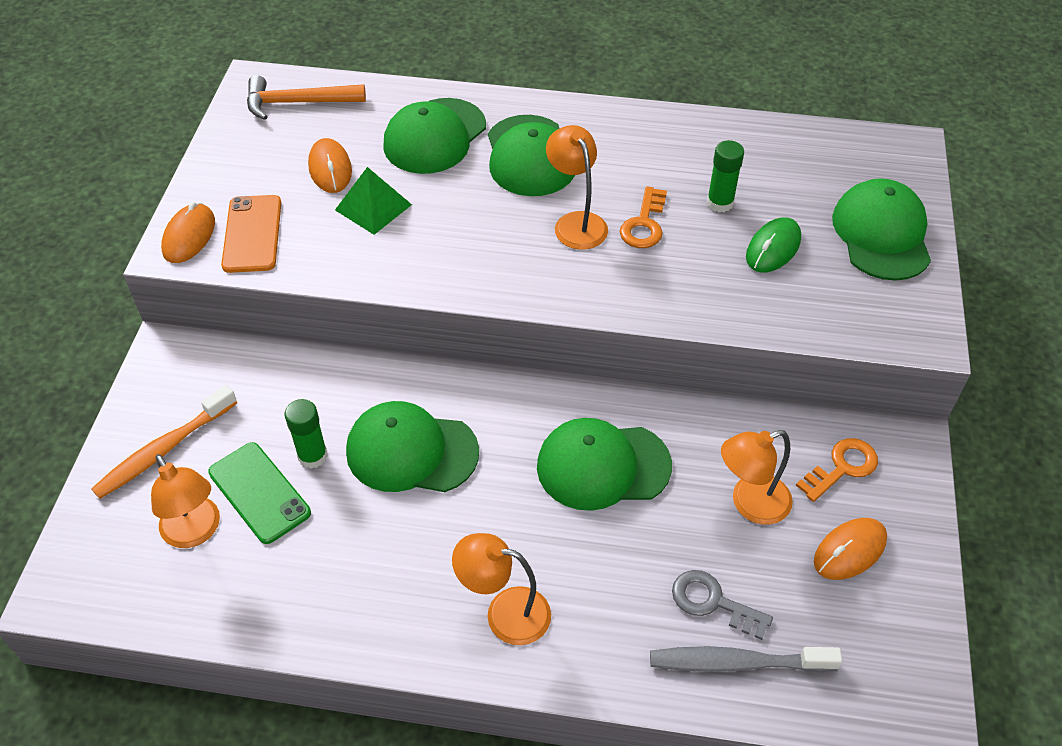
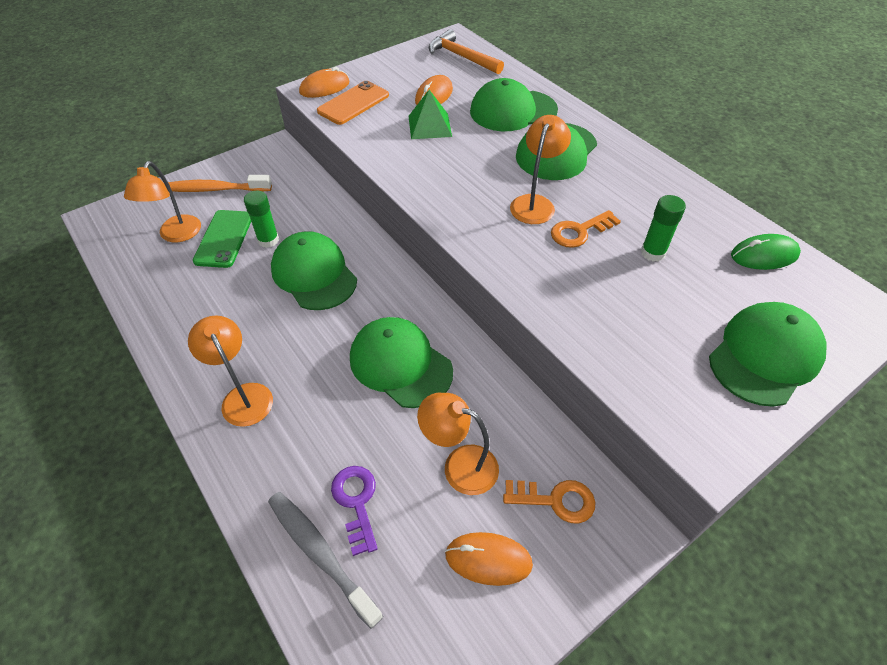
camera: 45 degrees right, 0 degrees up
(713, 602) = (356, 502): grey key -> purple key
(773, 248) = (656, 305): green mouse -> green mouse (764, 255)

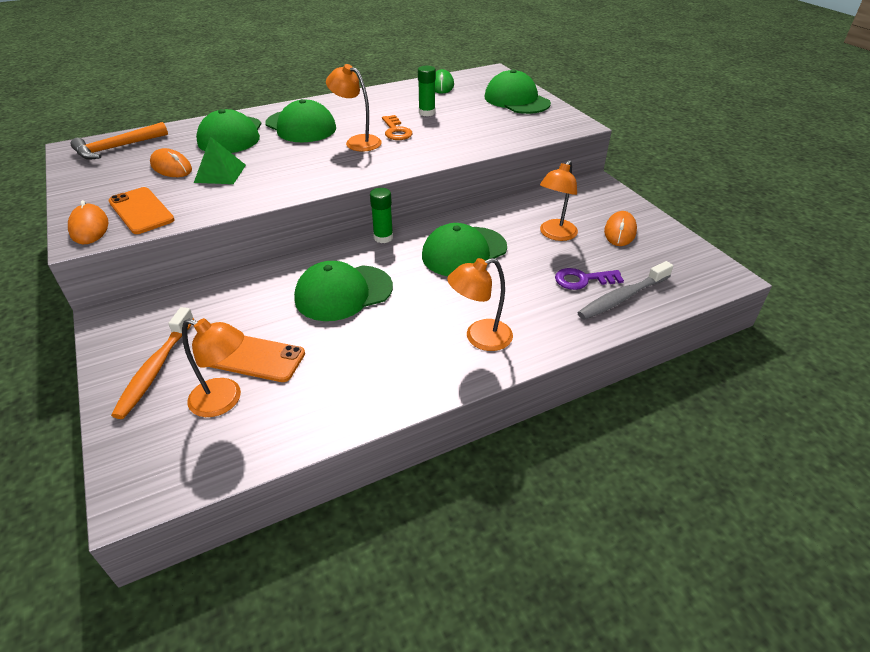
camera: 80 degrees left, 10 degrees down
(224, 239) = (255, 358): green phone -> orange phone
(268, 240) = (277, 323): green glue stick -> green glue stick (383, 237)
(555, 500) = (580, 204): orange key -> none

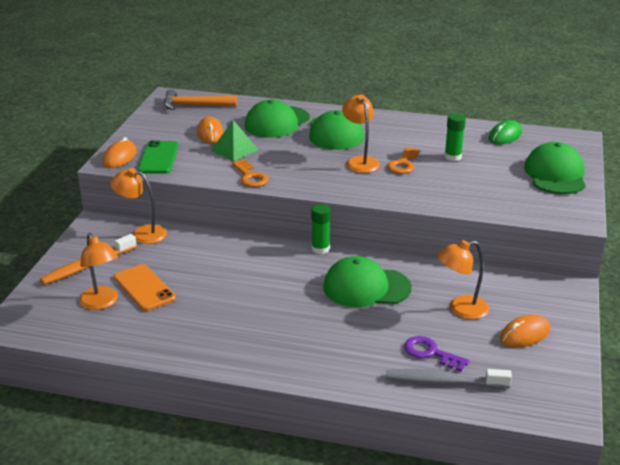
camera: 40 degrees right, 10 degrees down
(141, 211) = (158, 158): orange phone -> green phone
(271, 191) = (250, 176): none -> orange key
(343, 293) = (243, 274): green cap -> none
(479, 338) = (293, 350): orange lamp -> orange lamp (142, 233)

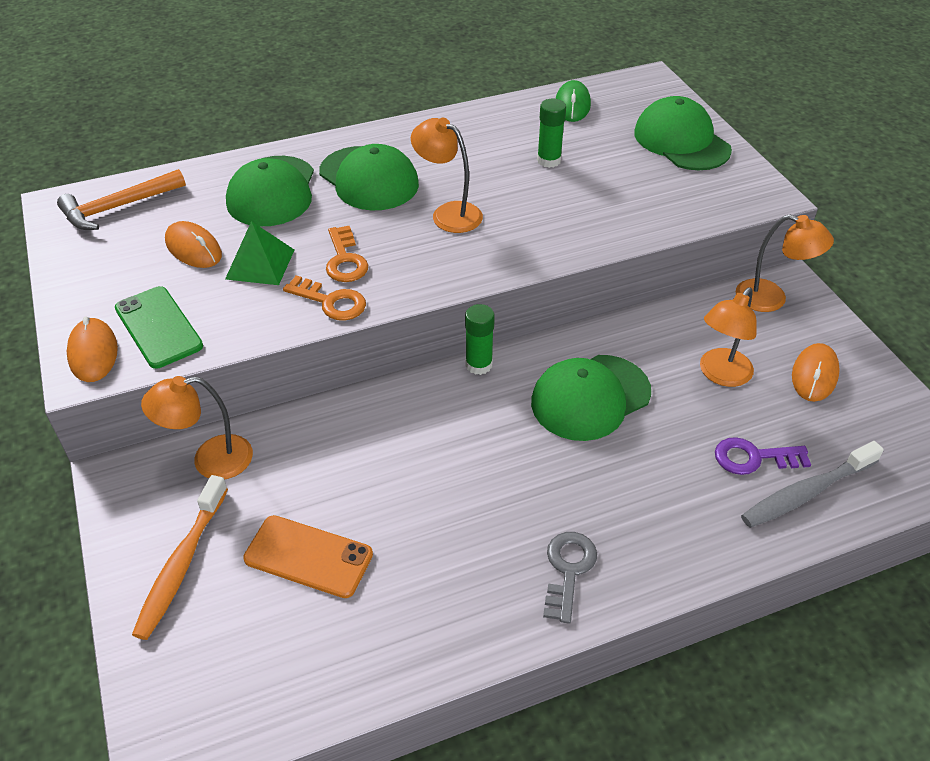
camera: 35 degrees left, 15 degrees up
(101, 303) = (271, 621): orange lamp -> orange lamp (771, 299)
(262, 350) = (568, 570): none -> grey key
(403, 164) = (504, 195): orange key -> orange key (345, 260)

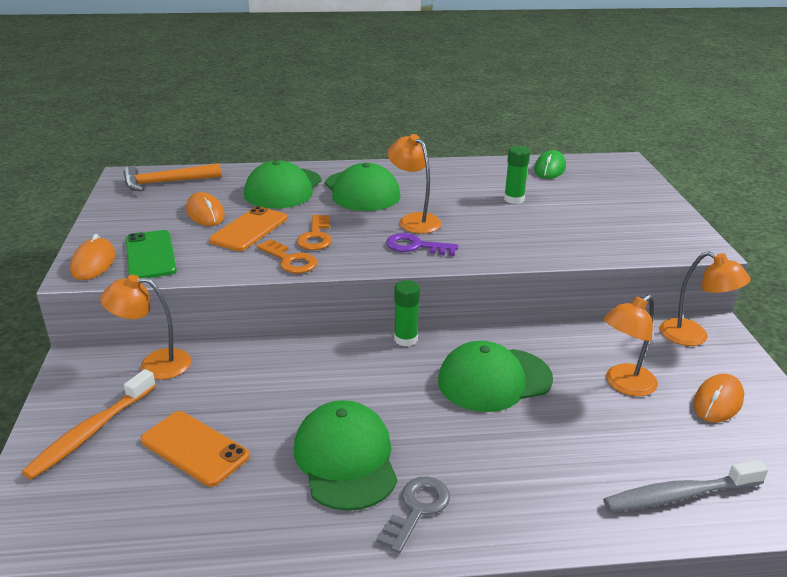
camera: 15 degrees right, 15 degrees down
(260, 264) = (249, 229): green pyramid -> orange phone
(681, 141) = (635, 202): green cap -> green cap (345, 459)
(753, 458) = (634, 456): purple key -> purple key (416, 246)

